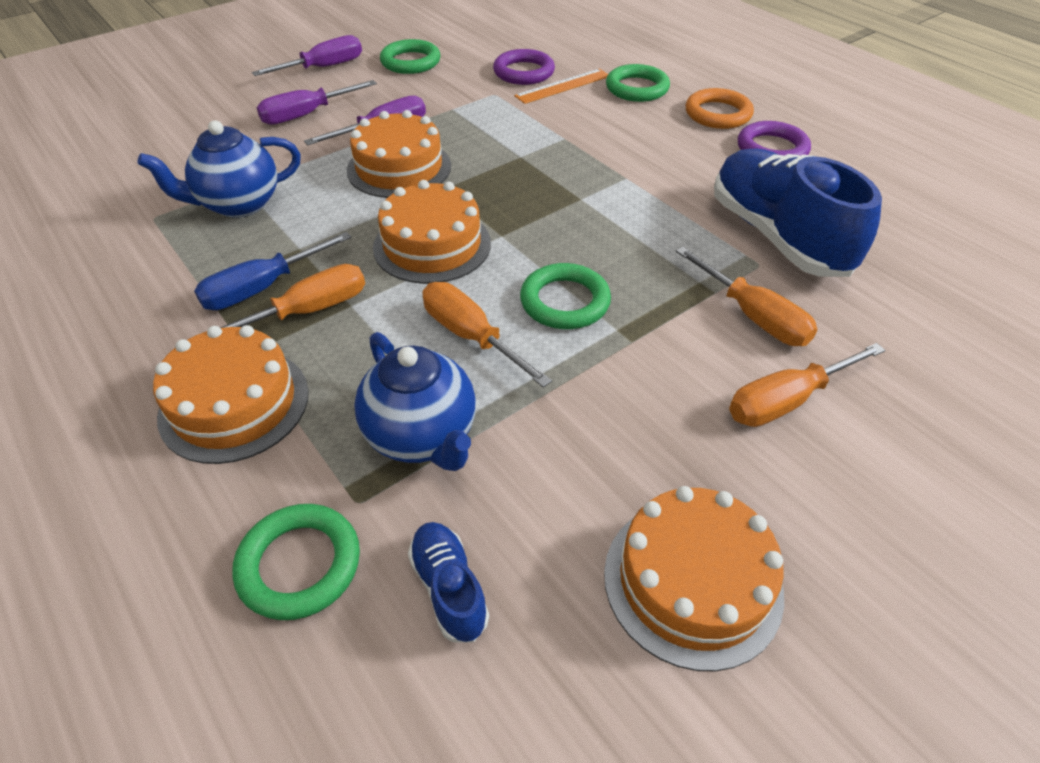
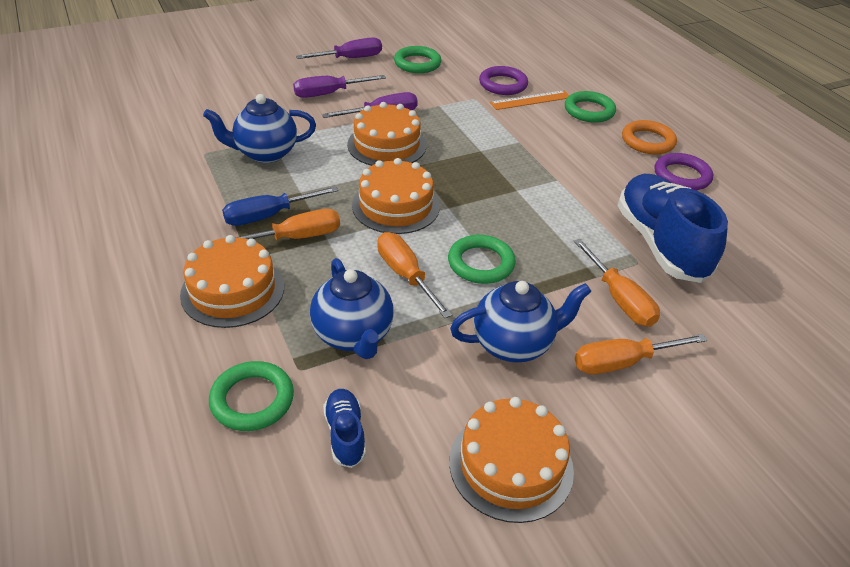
camera: 10 degrees right, 5 degrees down
(641, 404) = (513, 344): none -> blue teapot

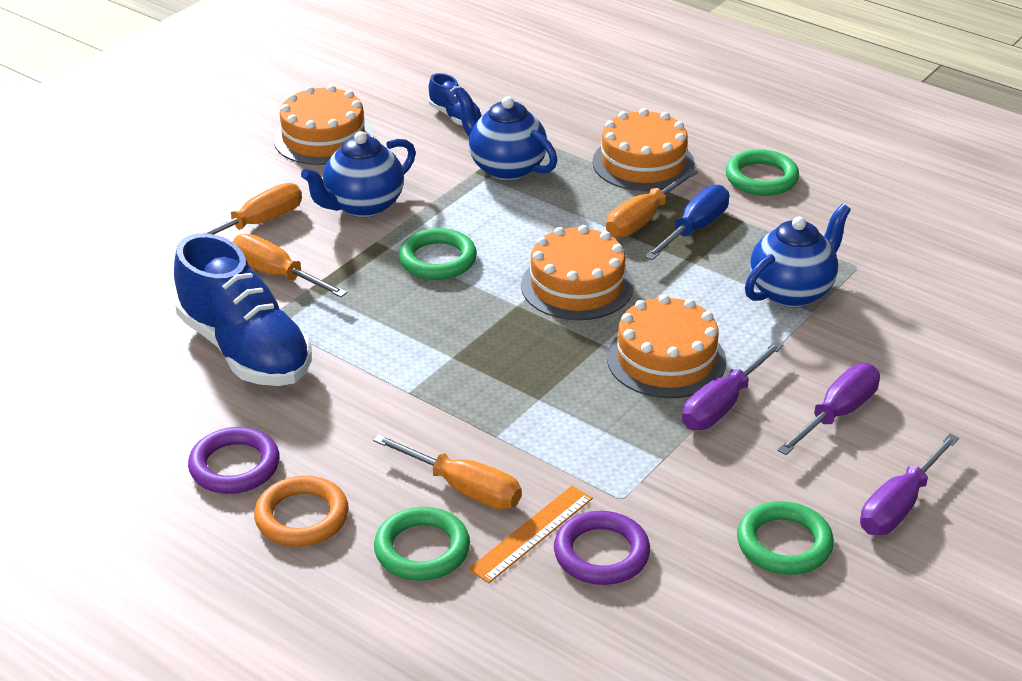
camera: 155 degrees right, 5 degrees down
(252, 400) = (541, 112): green ring -> green ring (761, 178)
(406, 275) = (503, 224): orange screwdriver -> orange screwdriver (463, 488)

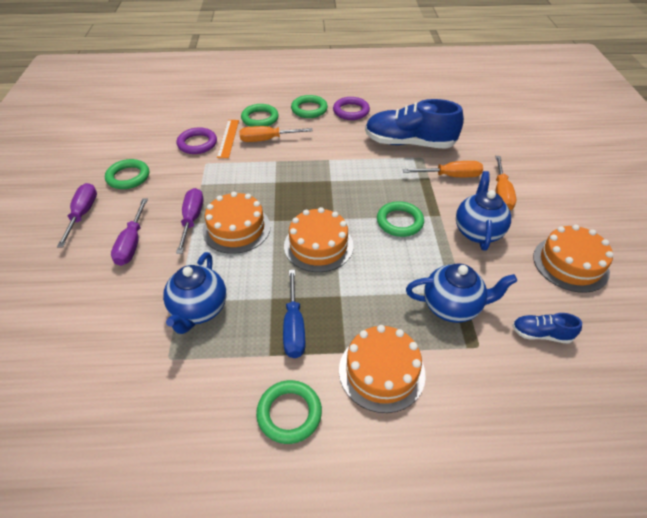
camera: 140 degrees right, 10 degrees up
(302, 517) = (309, 109): orange ring -> green ring
(643, 219) = (331, 315): orange screwdriver -> none

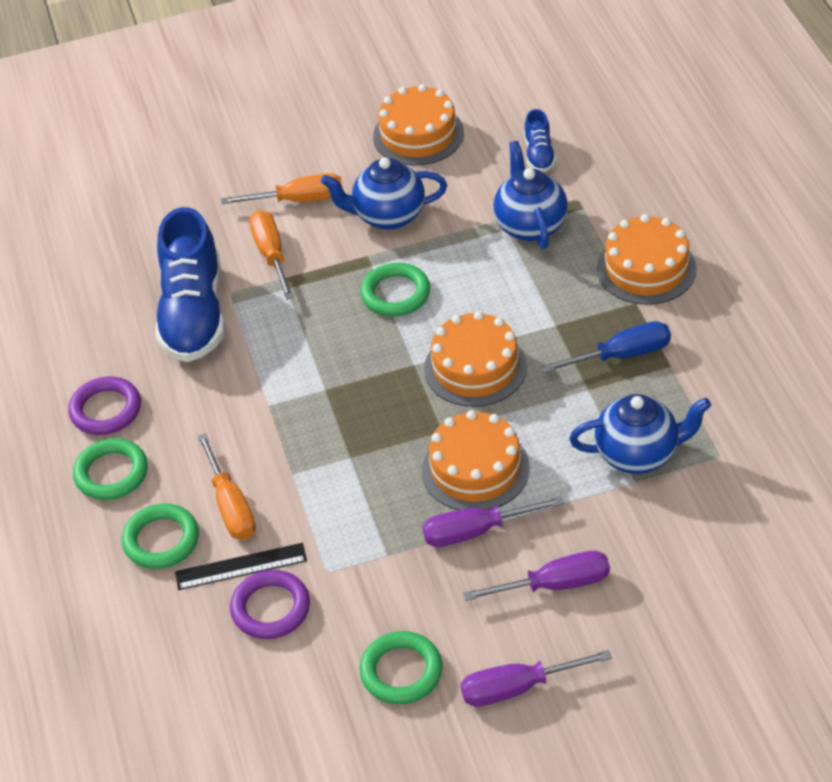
camera: 100 degrees left, 0 degrees up
(228, 138) = (241, 566): orange ruler -> black ruler
(289, 413) = (731, 329): green ring -> none

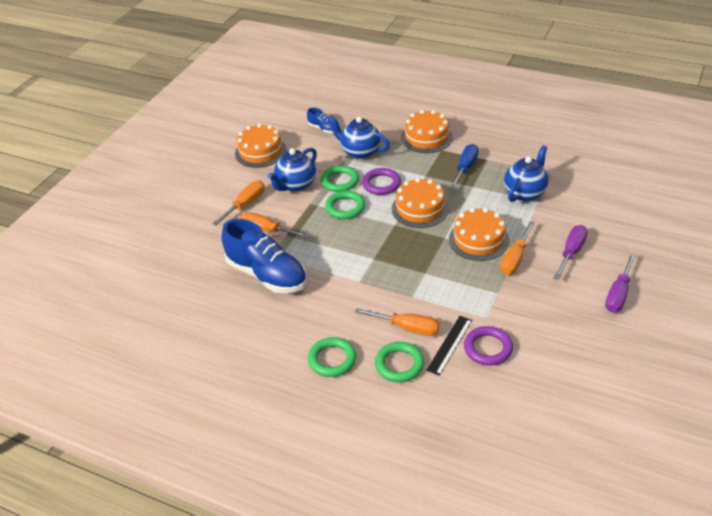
camera: 50 degrees left, 5 degrees down
(106, 410) = (287, 339): purple ring -> purple ring (381, 184)
(401, 671) = (572, 325): green ring -> green ring (340, 181)
(477, 531) = (515, 258): purple screwdriver -> orange screwdriver

